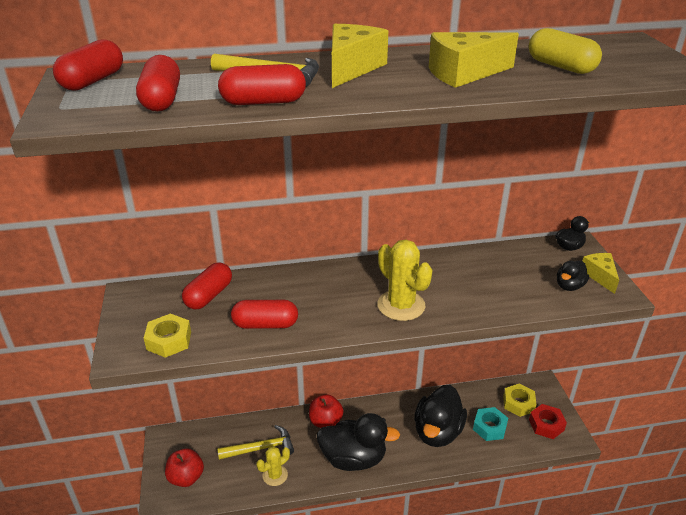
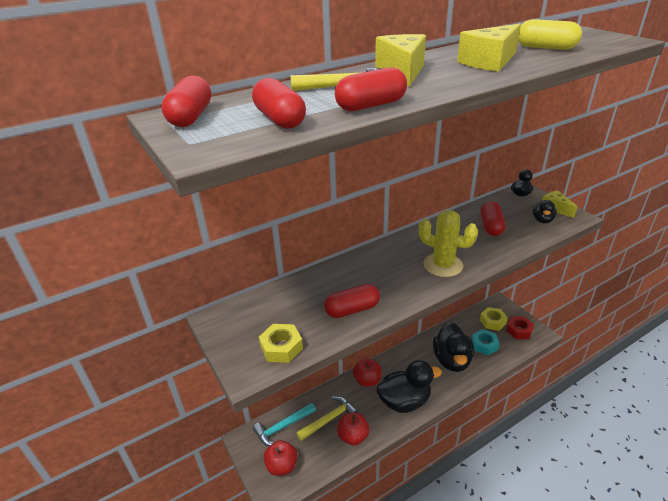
camera: 20 degrees left, 0 degrees up
(209, 296) = (287, 300): red capsule -> red capsule (491, 226)
(209, 439) = (283, 427): none -> turquoise hammer
(275, 475) = (353, 436): yellow cactus -> red apple

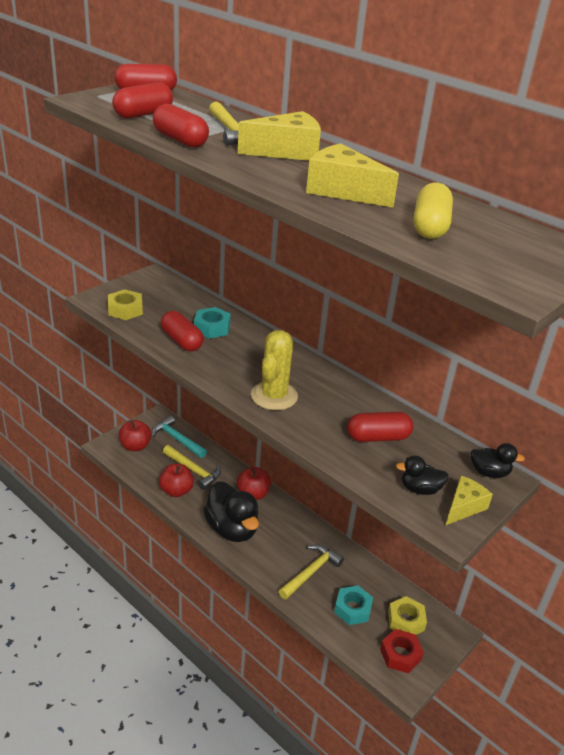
camera: 70 degrees right, 0 degrees up
(333, 288) = (212, 328): none -> turquoise nut
(452, 360) = (311, 572): black duck -> yellow hammer

